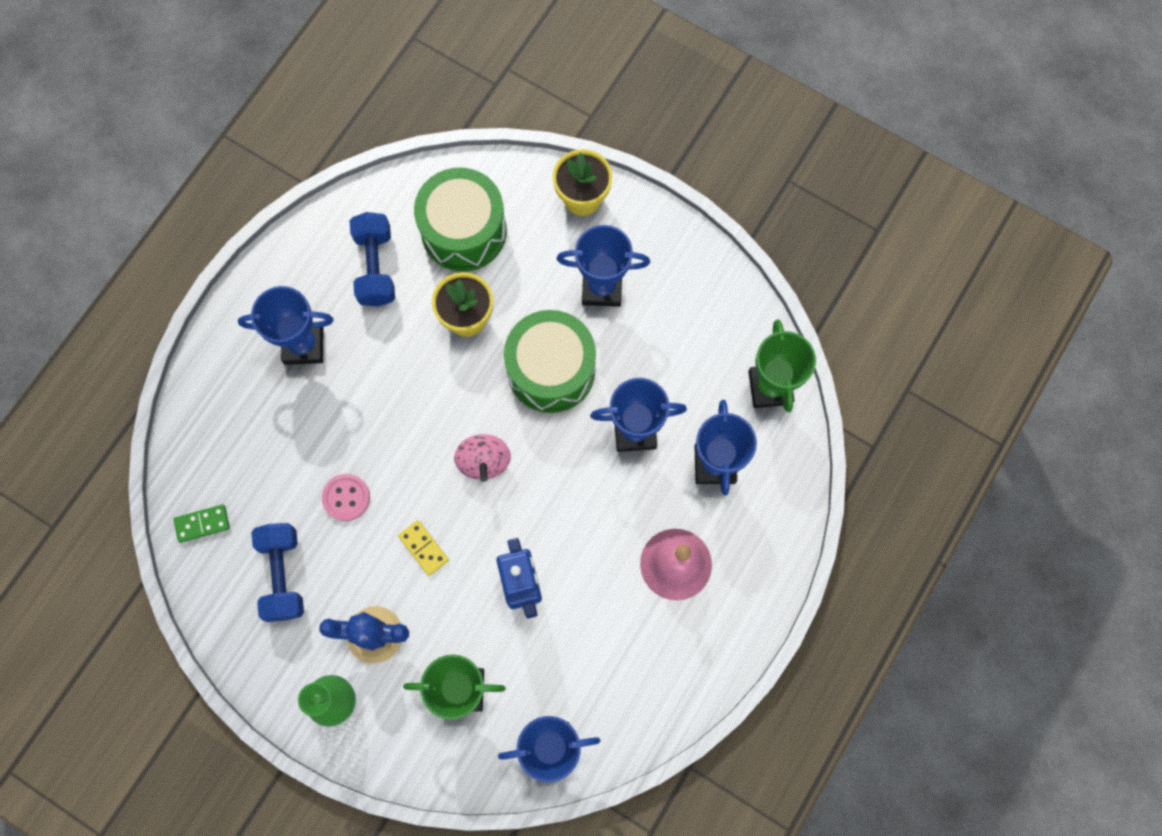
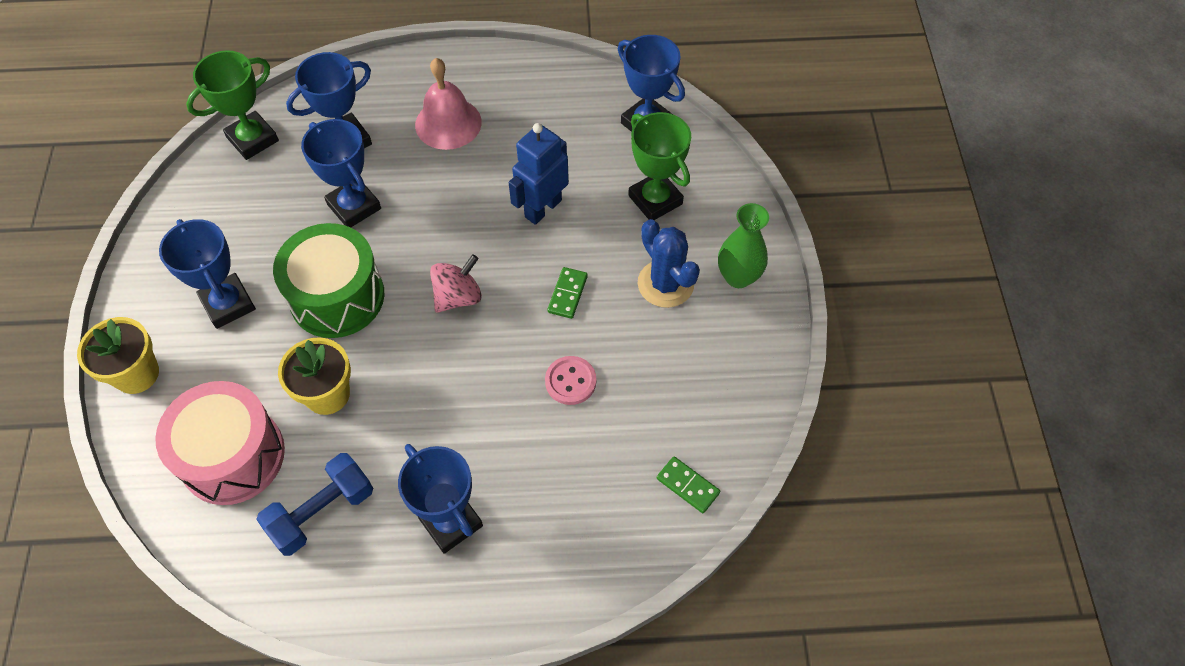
camera: 125 degrees left, 15 degrees down
(283, 575) = (676, 385): blue dumbbell -> none
(424, 548) = (567, 294): yellow domino -> green domino
(464, 231) = (232, 456): green drum -> pink drum

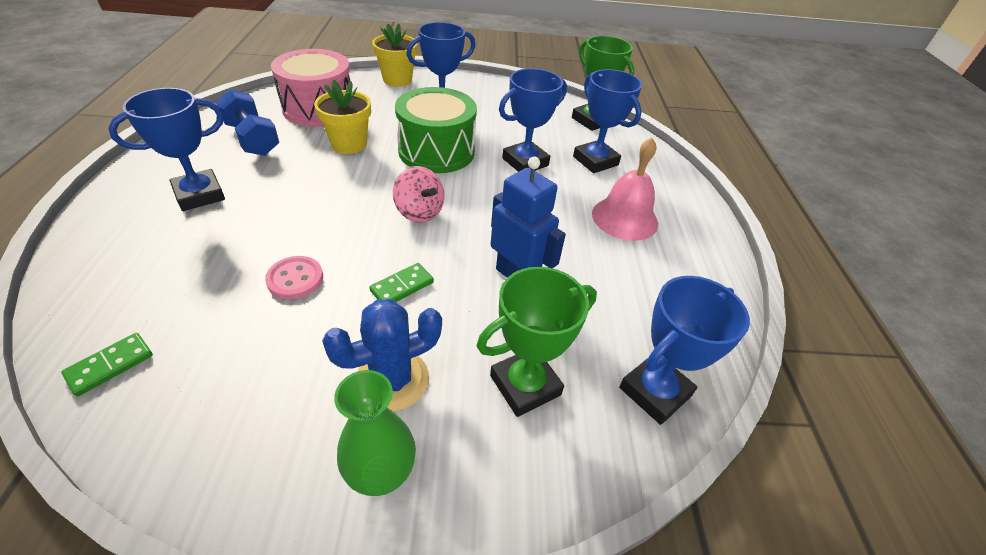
camera: 90 degrees right, 15 degrees down
(567, 294) = (402, 286): green domino -> green domino turned 60 degrees counterclockwise

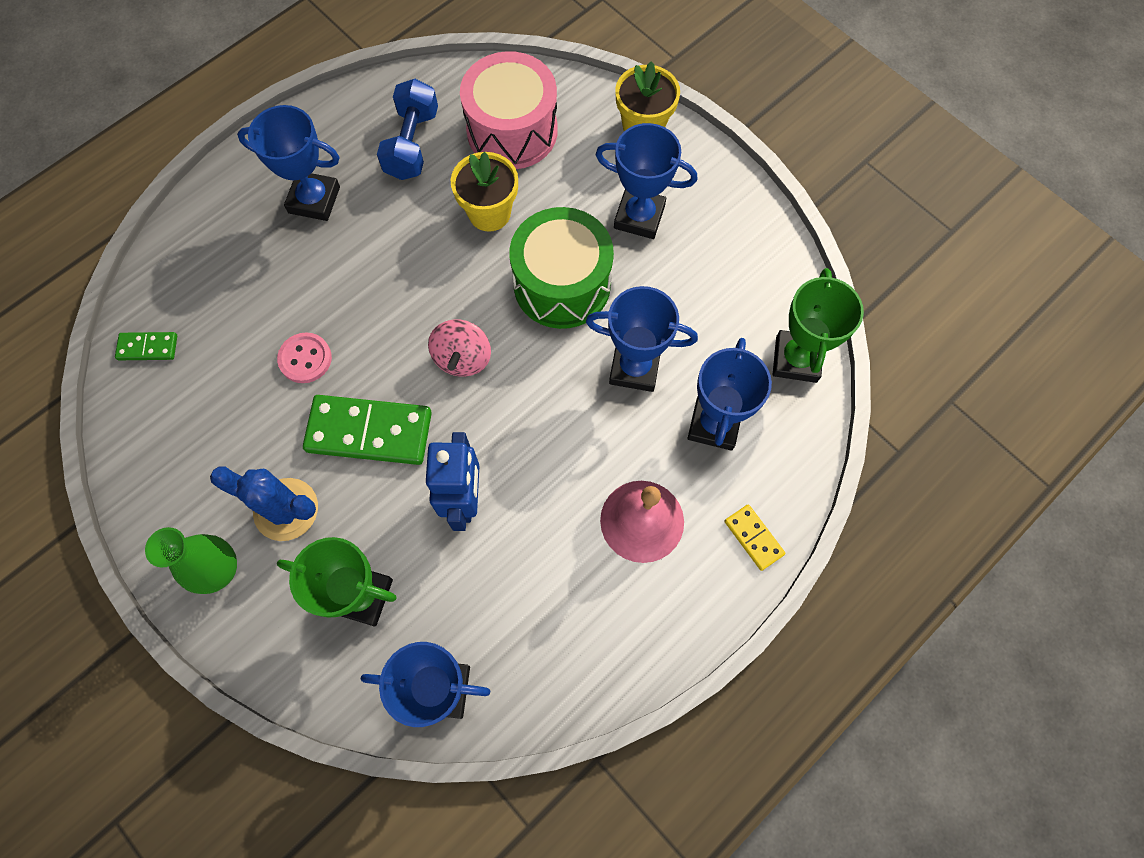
camera: 50 degrees right, 25 degrees up
(402, 286) = (369, 431): green domino -> green domino, size x2.02
(680, 190) = (754, 538): none -> yellow domino

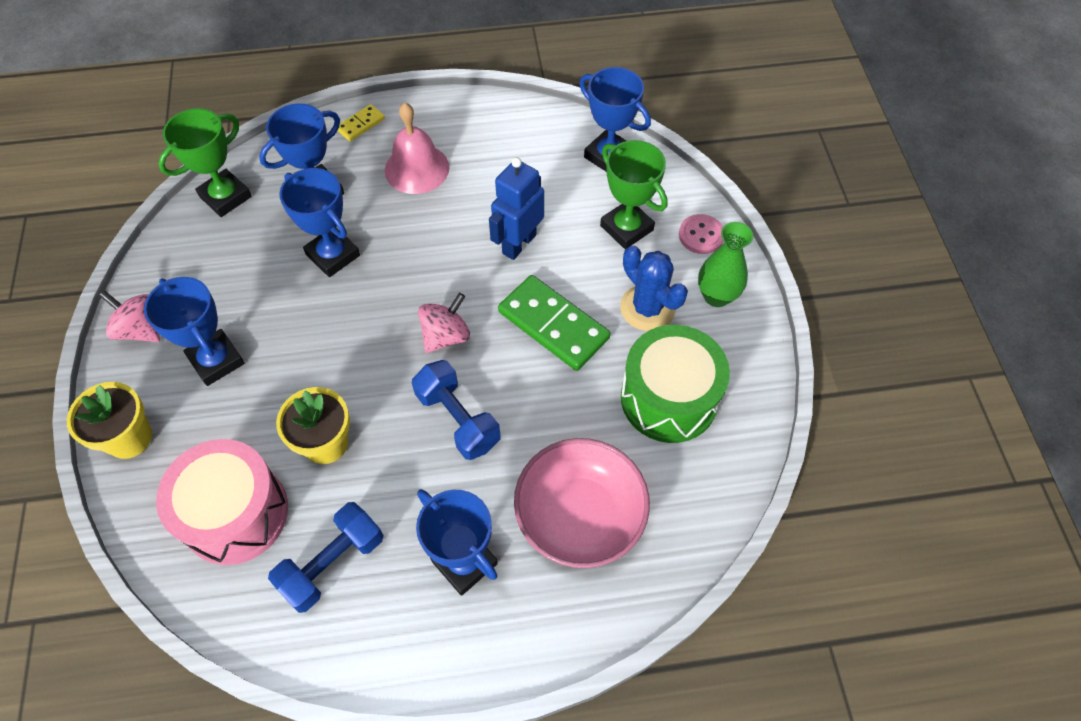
camera: 145 degrees left, 10 degrees down
(148, 347) = (696, 505): green domino -> none
(243, 283) = (579, 515): none -> pink bowl
(305, 359) = (567, 411): pink button -> pink button (701, 235)
(396, 295) = (458, 419): none -> blue dumbbell
(562, 284) = (325, 345): green drum -> green drum (669, 398)
(728, 201) = (140, 329): none -> pink spinning top
(754, 538) = (360, 124): yellow domino -> yellow domino turned 45 degrees clockwise

